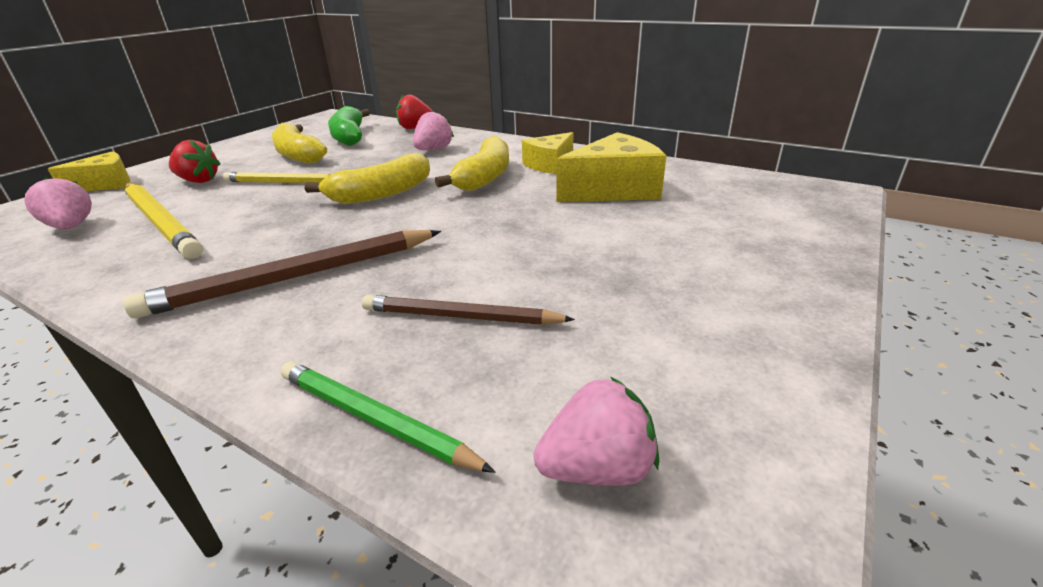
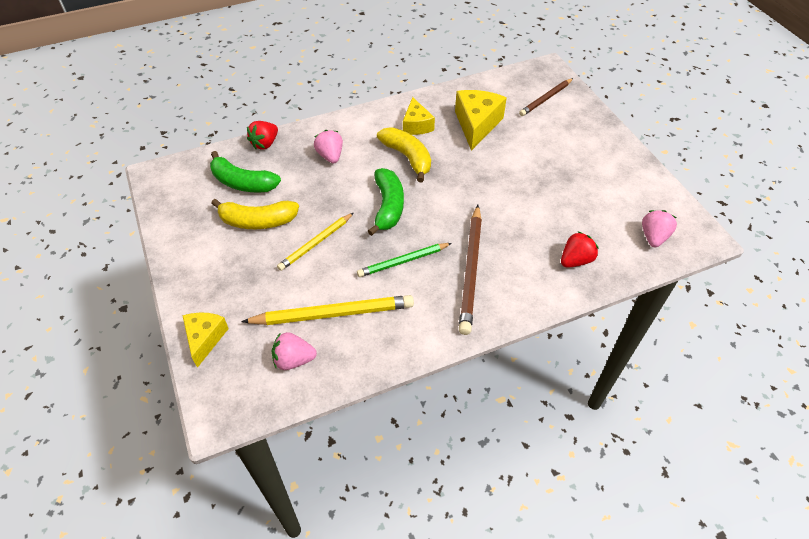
camera: 55 degrees left, 20 degrees up
(198, 181) = (260, 285): red strawberry -> red strawberry (575, 260)
(374, 419) = (598, 276): green pencil -> green pencil (403, 261)
(381, 193) = (388, 206): yellow banana -> green banana
(461, 317) = (553, 231): brown pencil -> brown pencil (546, 99)

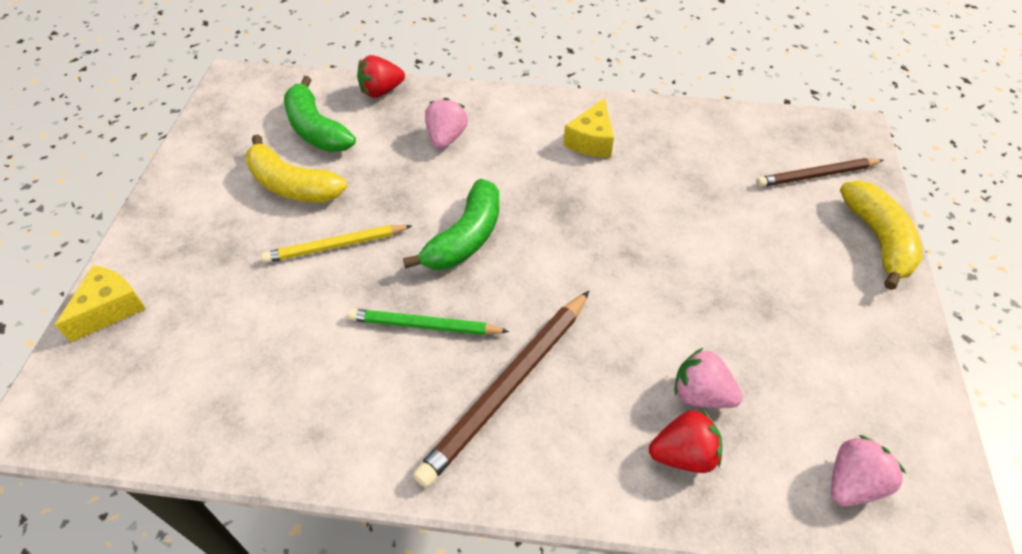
camera: 30 degrees right, 0 degrees up
(294, 360) = (179, 394): pink strawberry -> pink strawberry (701, 394)
(333, 314) = (277, 355): yellow pencil -> none
(407, 157) = (545, 180): yellow banana -> yellow banana (878, 239)
(476, 125) = (679, 173): yellow cheese -> none

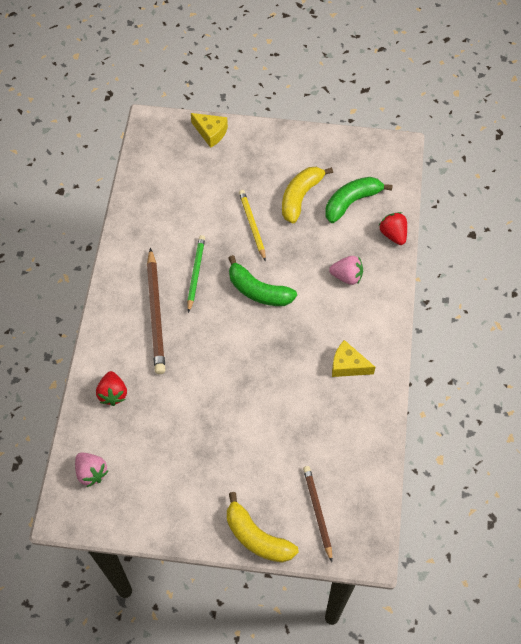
camera: 90 degrees right, 10 degrees up
(507, 387) = (156, 313): brown pencil -> brown pencil turned 135 degrees counterclockwise
(701, 394) = (146, 407): pink strawberry -> none
(878, 239) = (257, 537): yellow banana -> yellow banana turned 45 degrees clockwise

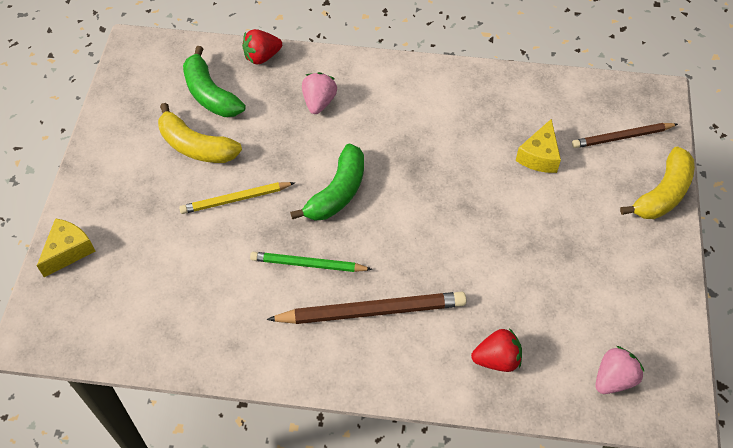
camera: 90 degrees left, 5 degrees down
(348, 365) = (439, 105): yellow cheese -> yellow cheese (539, 156)

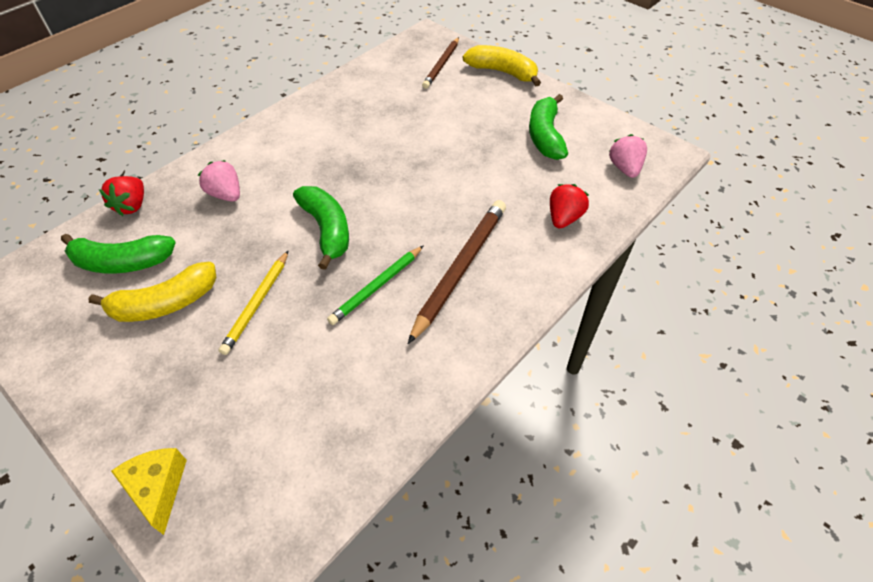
camera: 55 degrees left, 5 degrees down
(539, 156) = (415, 107): yellow cheese -> none
(598, 284) = (545, 136): none -> green banana
(662, 194) = (502, 72): yellow banana -> yellow banana turned 45 degrees counterclockwise

